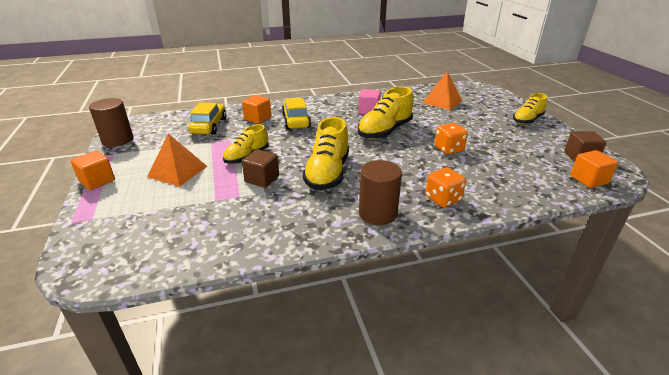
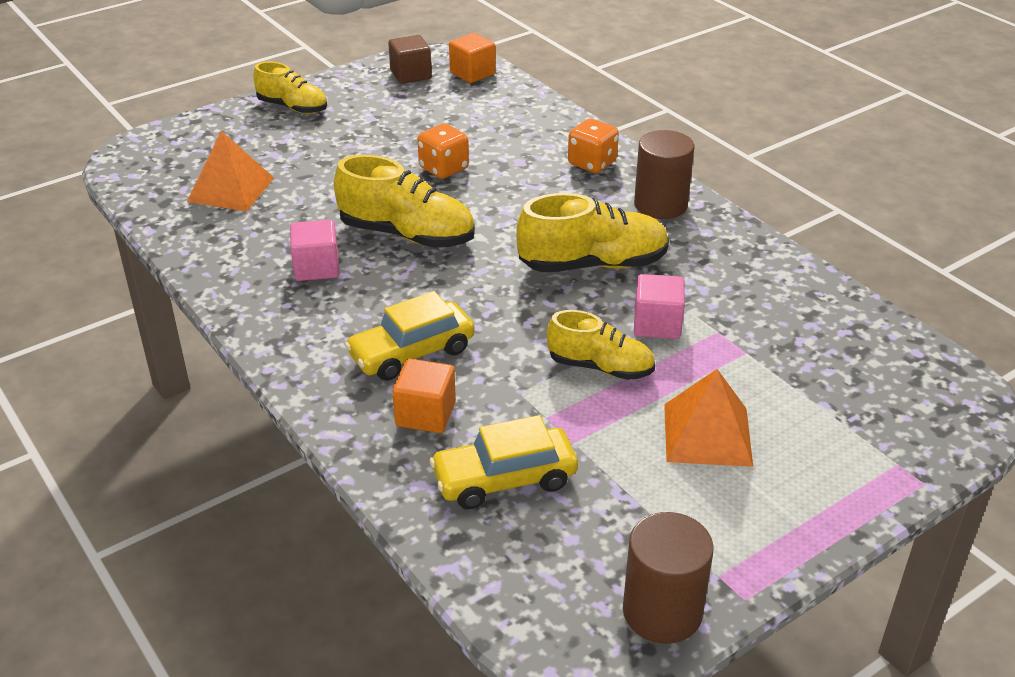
camera: 110 degrees left, 5 degrees up
(97, 181) = (816, 529): orange cube -> none
(262, 179) = (657, 324): brown cube -> pink cube

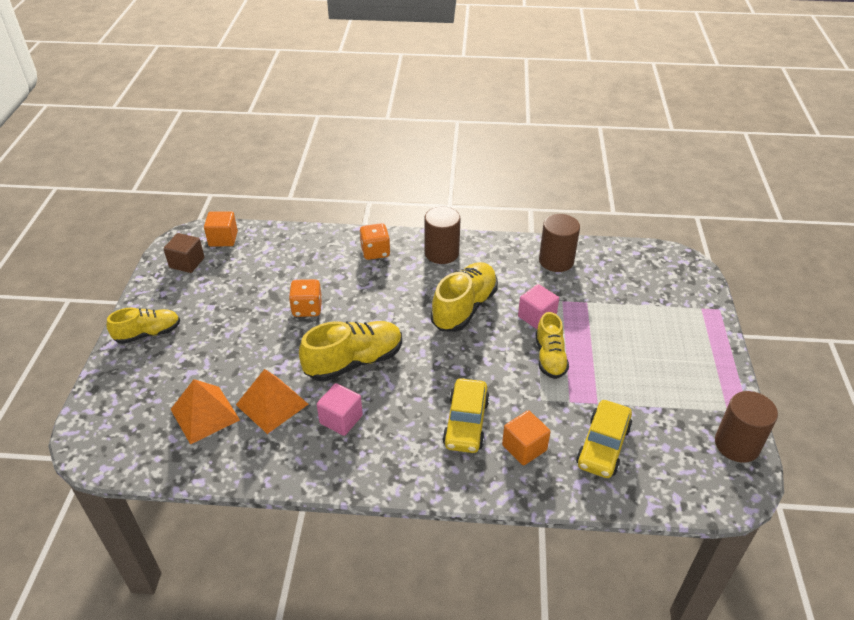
camera: 50 degrees left, 5 degrees up
(600, 367) = (550, 357): yellow shoe -> yellow shoe turned 120 degrees clockwise
(707, 434) = (632, 353): orange pyramid -> orange pyramid (272, 404)
(785, 292) = (556, 261): none -> brown cylinder

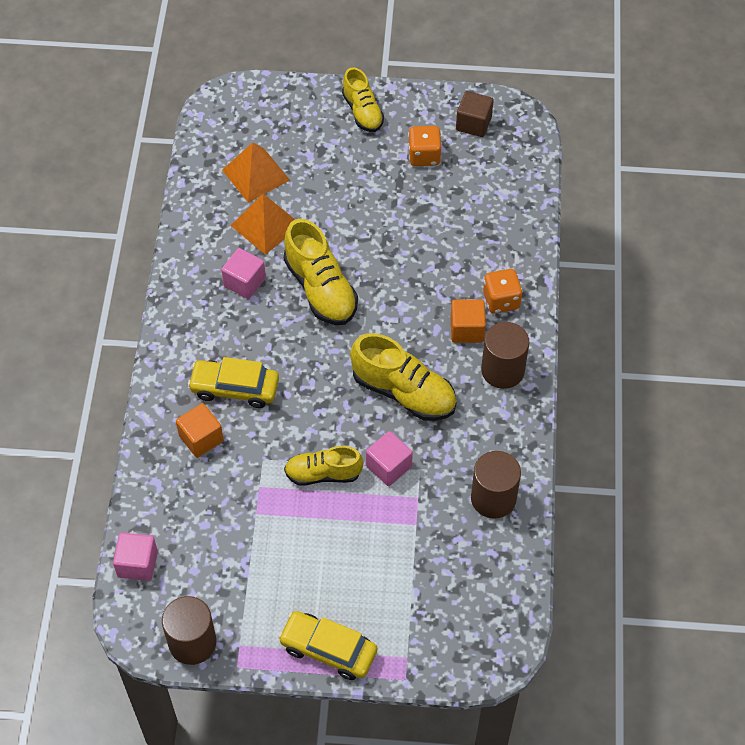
camera: 90 degrees right, 15 degrees up
(223, 239) = (518, 149): orange cube -> orange cube (467, 330)
(307, 309) = (400, 241): orange dice -> orange dice (424, 156)
(603, 446) = (198, 510): yellow car -> yellow car (328, 650)
(671, 493) = (137, 564): none -> pink cube

